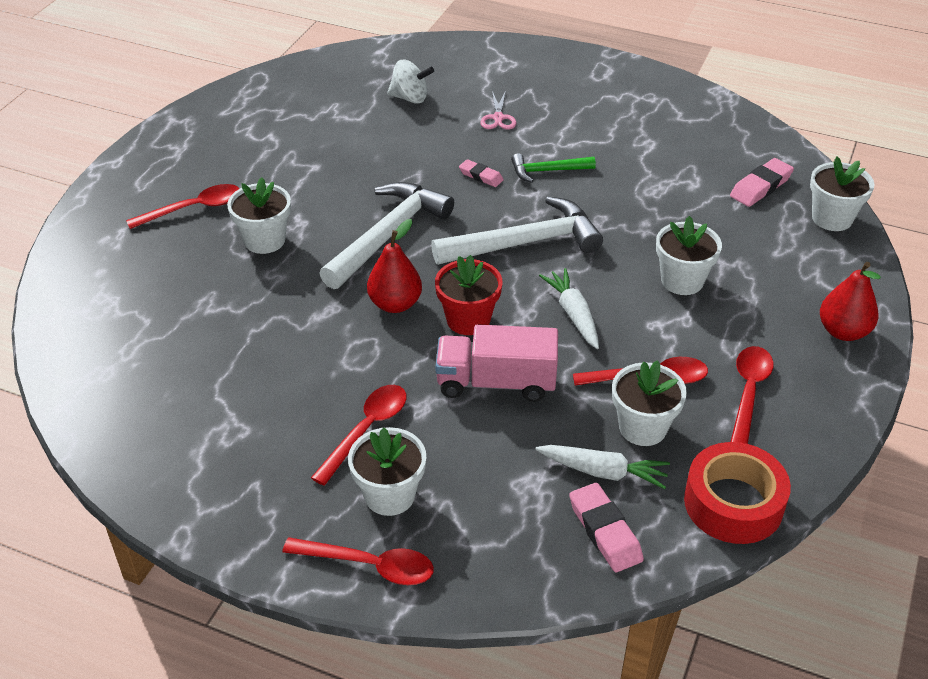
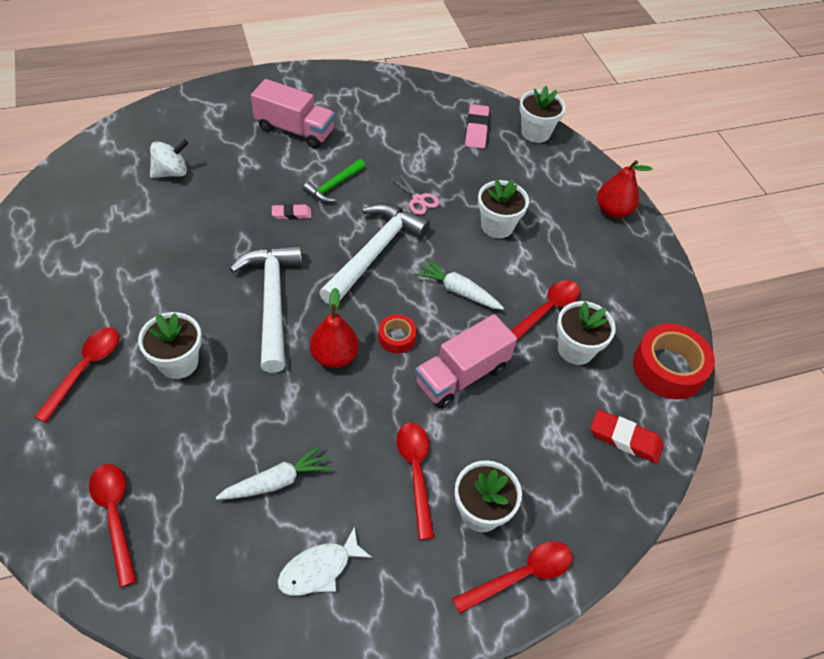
camera: 45 degrees left, 10 degrees up
(211, 446) = (319, 569): none -> white fish
(468, 320) = (396, 337): red flower pot -> red tape
(498, 118) = (256, 158): pink scissors -> pink scissors (418, 199)
(560, 110) = (295, 130): none -> pink truck
(603, 472) = (584, 397): white carrot -> white carrot (276, 481)
(605, 531) = (625, 439): pink eraser -> red eraser
(748, 392) = (606, 285): red spoon -> red spoon (115, 515)

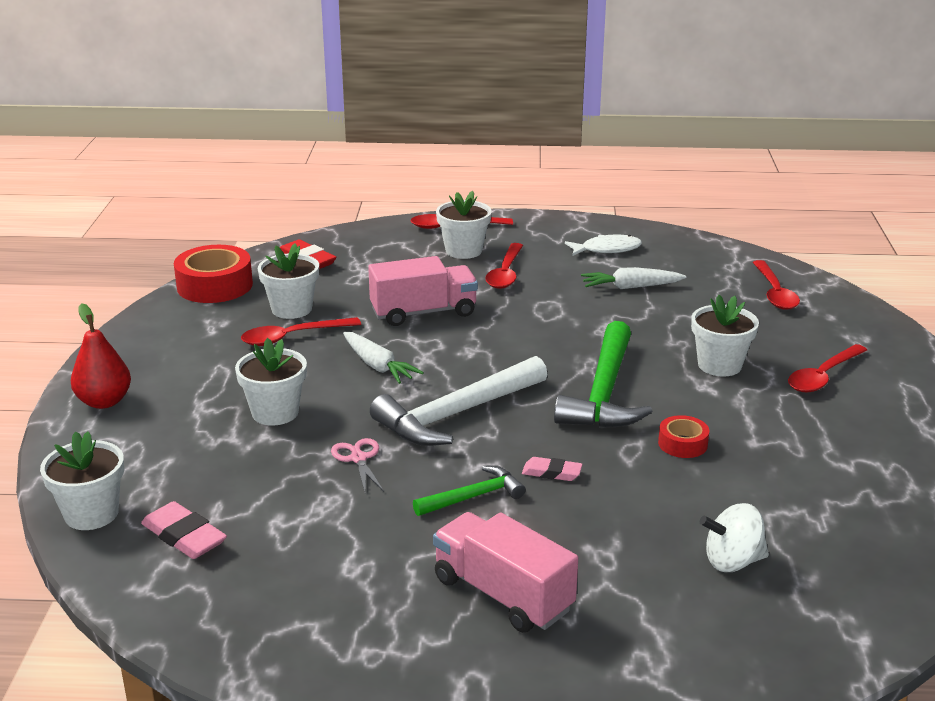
camera: 155 degrees left, 25 degrees down
(272, 301) = (604, 393): white hammer -> green hammer
(334, 356) = (548, 343): red pear -> none
(396, 337) = (473, 345): red tape -> red tape (682, 444)
(476, 130) = (184, 536): pink eraser -> pink eraser turned 75 degrees counterclockwise

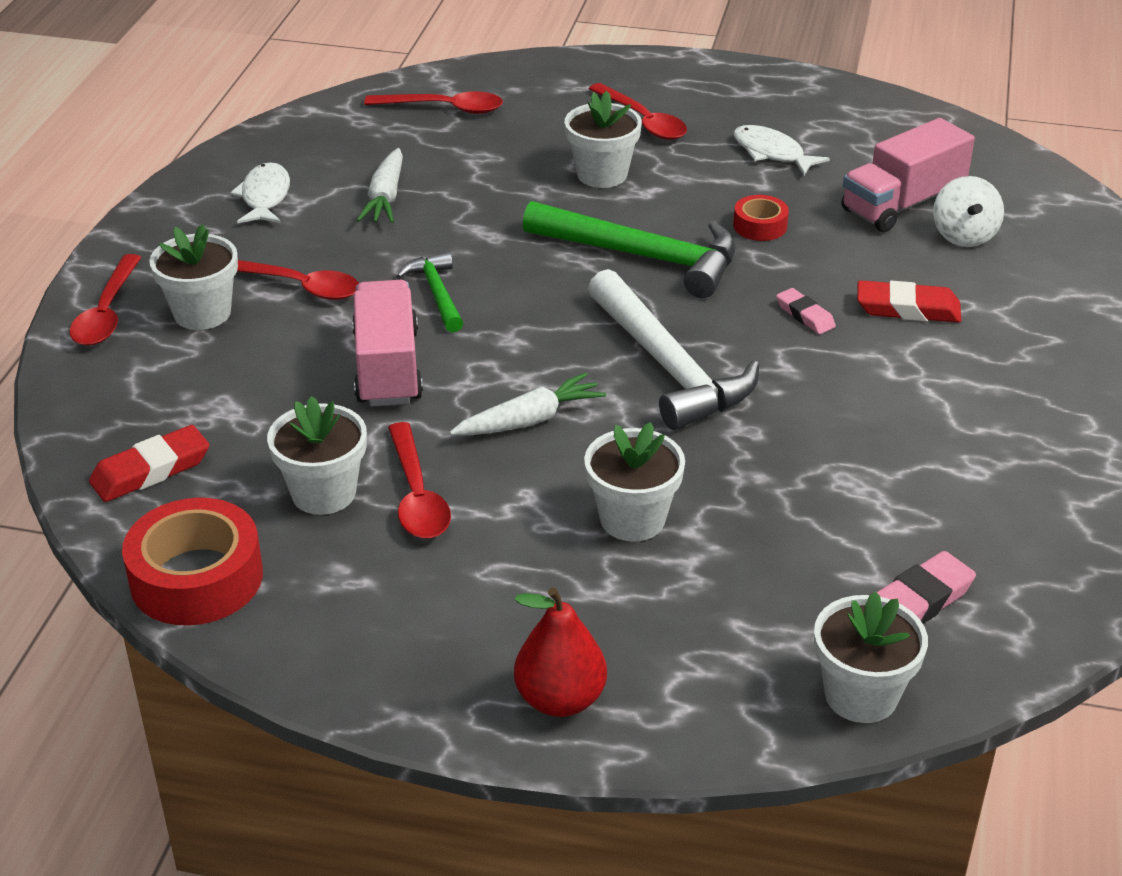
camera: 80 degrees left, 10 degrees up
(358, 458) = (757, 452): pink scissors -> none
(473, 497) = (846, 373): green hammer -> green hammer (436, 293)
(502, 594) = (1018, 373): pink truck -> pink truck (902, 205)
(551, 473) = (805, 315): pink eraser -> pink eraser turned 60 degrees counterclockwise
(585, 528) = (907, 309): none -> red eraser
(815, 444) = (772, 153): none -> white fish

